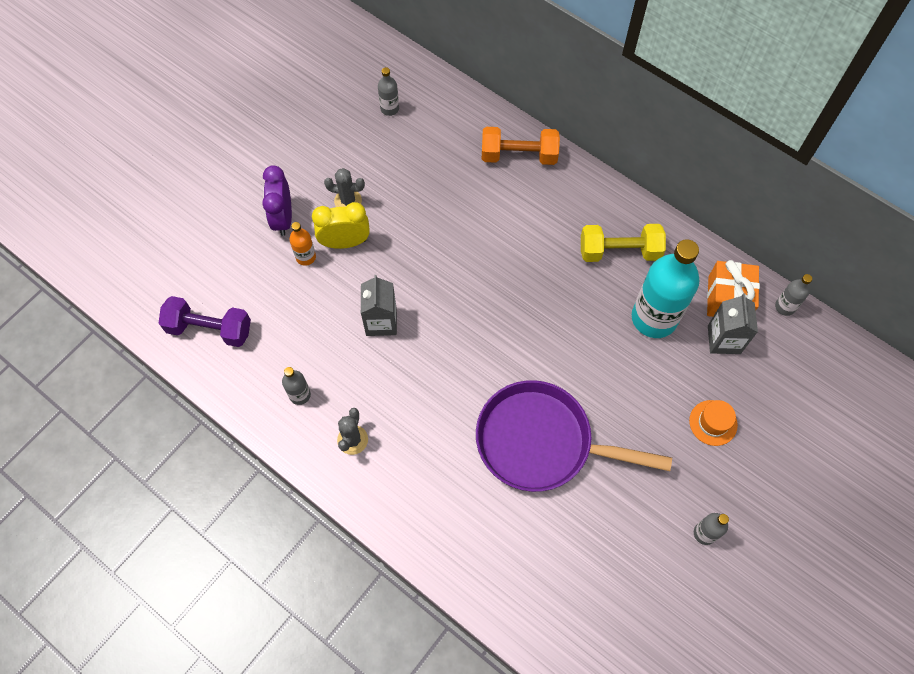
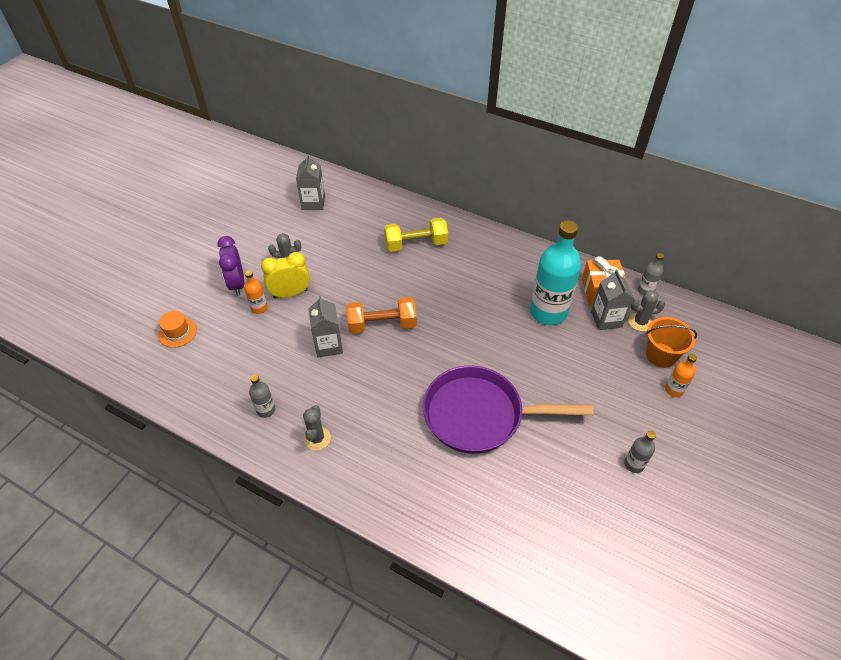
camera: 10 degrees left, 15 degrees down
(209, 329) = (181, 371): purple dumbbell -> none
(389, 108) = (313, 203): grey bottle -> grey carton
(519, 155) = (418, 220): orange dumbbell -> orange dumbbell (382, 324)
(619, 251) = (509, 271): yellow dumbbell -> yellow dumbbell (416, 244)
(713, 423) = (615, 379): orange hat -> orange hat (177, 332)
(765, 350) = (640, 322): none -> grey cactus
(777, 400) = (661, 355): none -> orange bucket
(779, 448) = (674, 390): none -> orange bottle

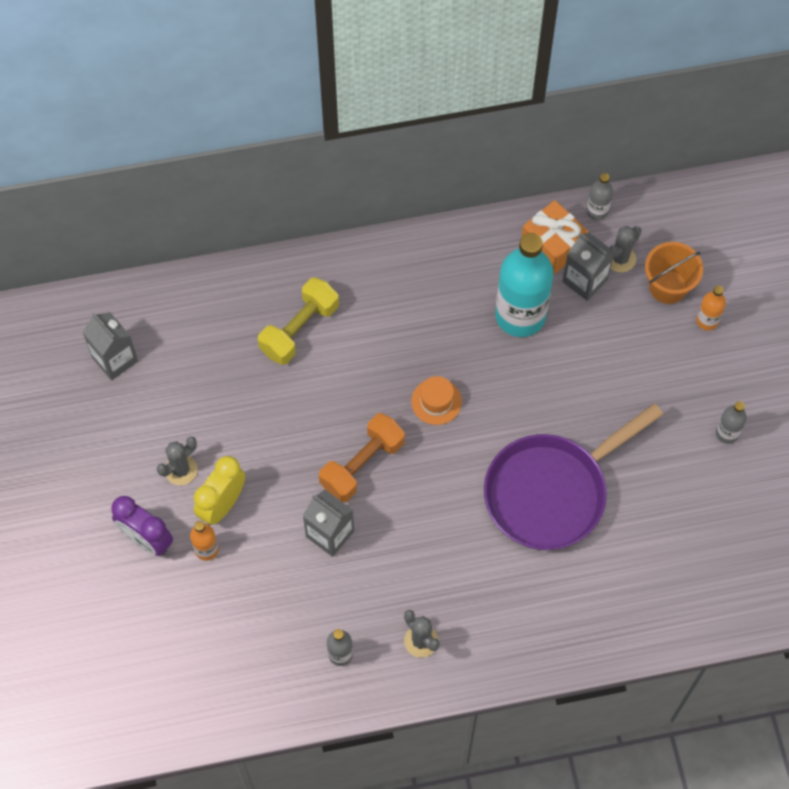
camera: 40 degrees left, 15 degrees up
(177, 332) = (147, 649): orange hat -> orange hat (436, 401)

